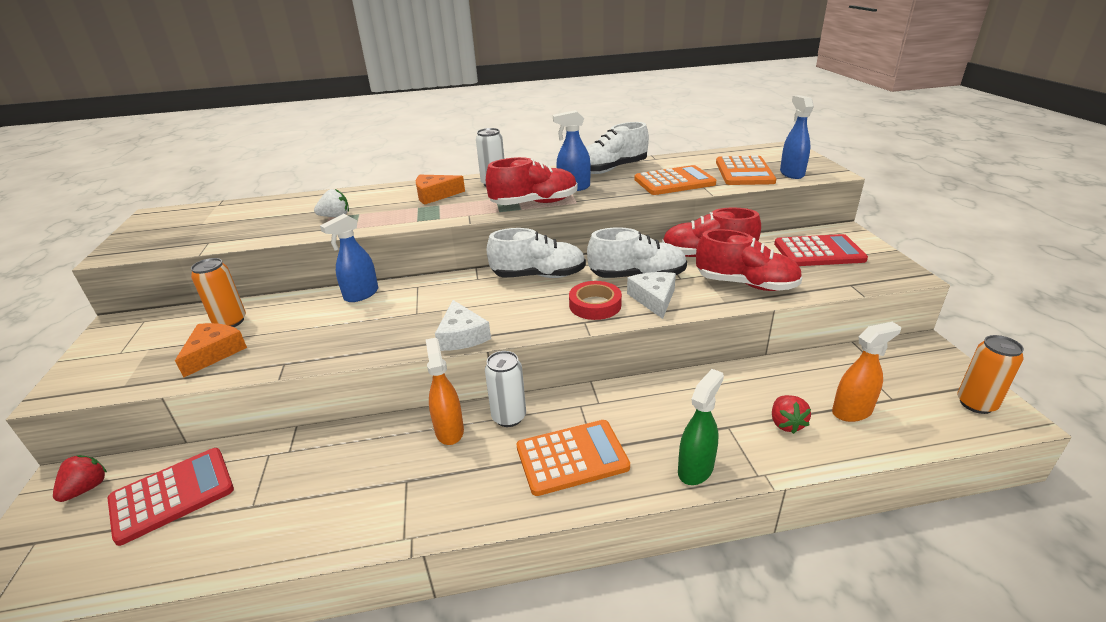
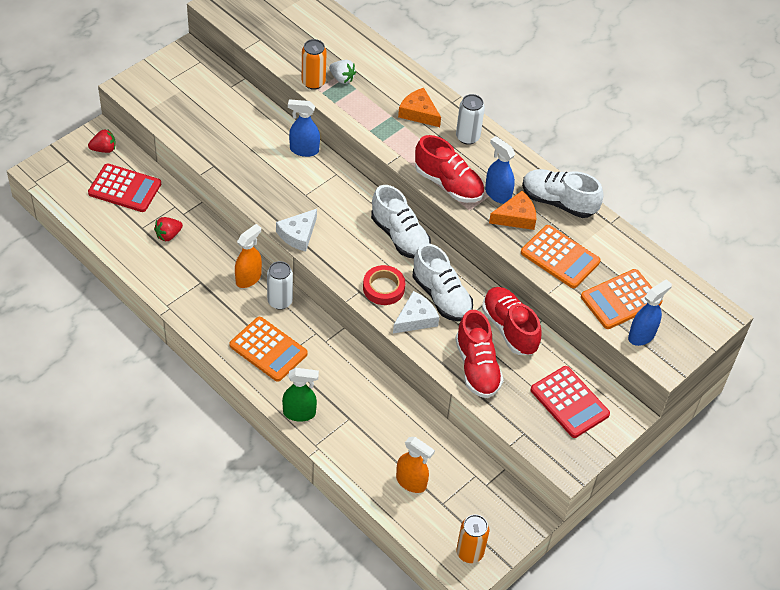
camera: 50 degrees right, 20 degrees up
(214, 353) = (199, 125): orange cheese -> orange cheese (516, 217)
(230, 322) = (229, 106): orange can -> orange can (313, 82)
(786, 424) = (373, 448): red strawberry -> red strawberry (168, 235)

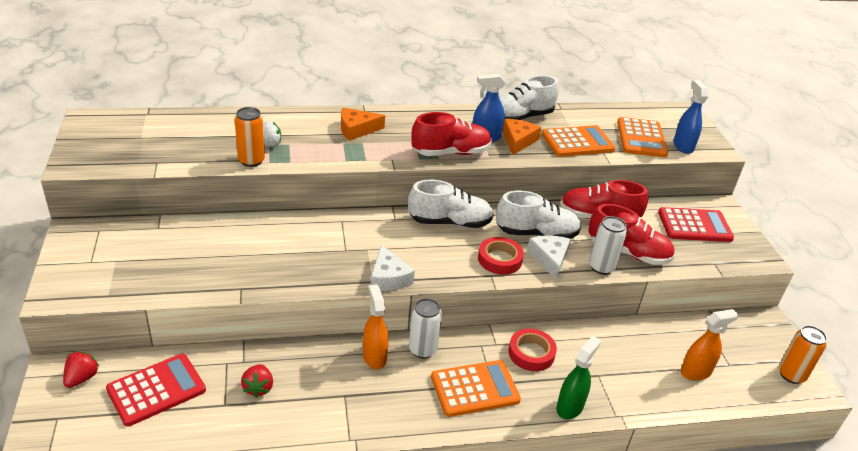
camera: 55 degrees left, 15 degrees down
(304, 150) = (292, 224): blue spray bottle -> none
(335, 367) = (531, 353): none -> red tape
(467, 137) = (410, 122): white can -> white can (601, 267)

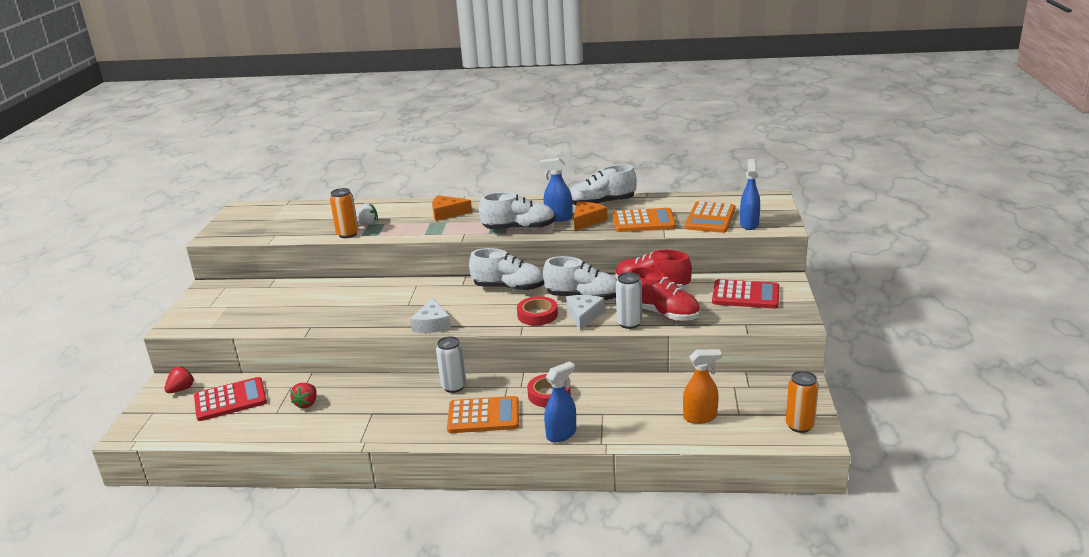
camera: 20 degrees right, 10 degrees down
(374, 357) = (410, 389): orange spray bottle -> none
(451, 153) = (519, 229): red shoe -> white shoe
(570, 407) = (561, 434): green spray bottle -> blue spray bottle

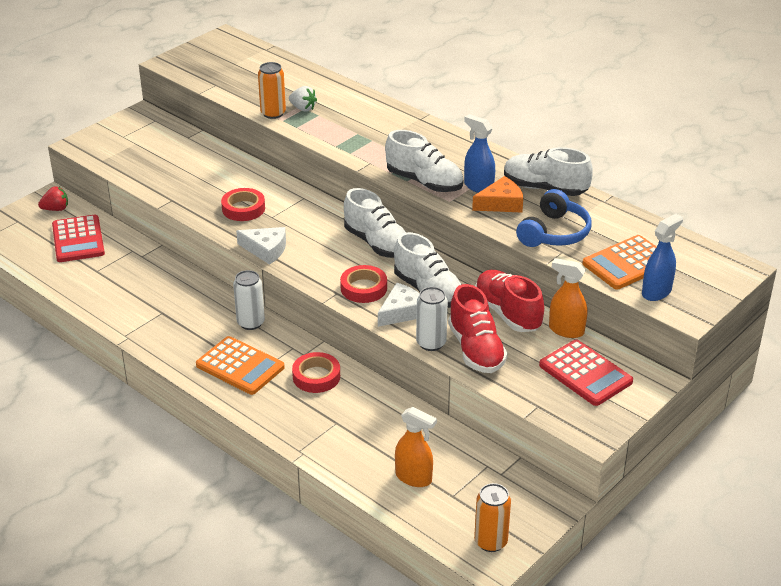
camera: 35 degrees right, 10 degrees up
(230, 400) = (78, 239): red calculator -> red calculator turned 60 degrees clockwise
(307, 404) = (126, 275): red strawberry -> none
(378, 309) = (243, 208): none -> red tape
(432, 324) = (266, 250): white cheese -> white cheese turned 105 degrees counterclockwise
(447, 213) = (386, 129): orange cheese -> none
(561, 434) = (279, 422): blue spray bottle -> none
(643, 221) = (554, 233): orange calculator -> blue headphones
(699, 280) = (566, 330): none -> orange spray bottle

